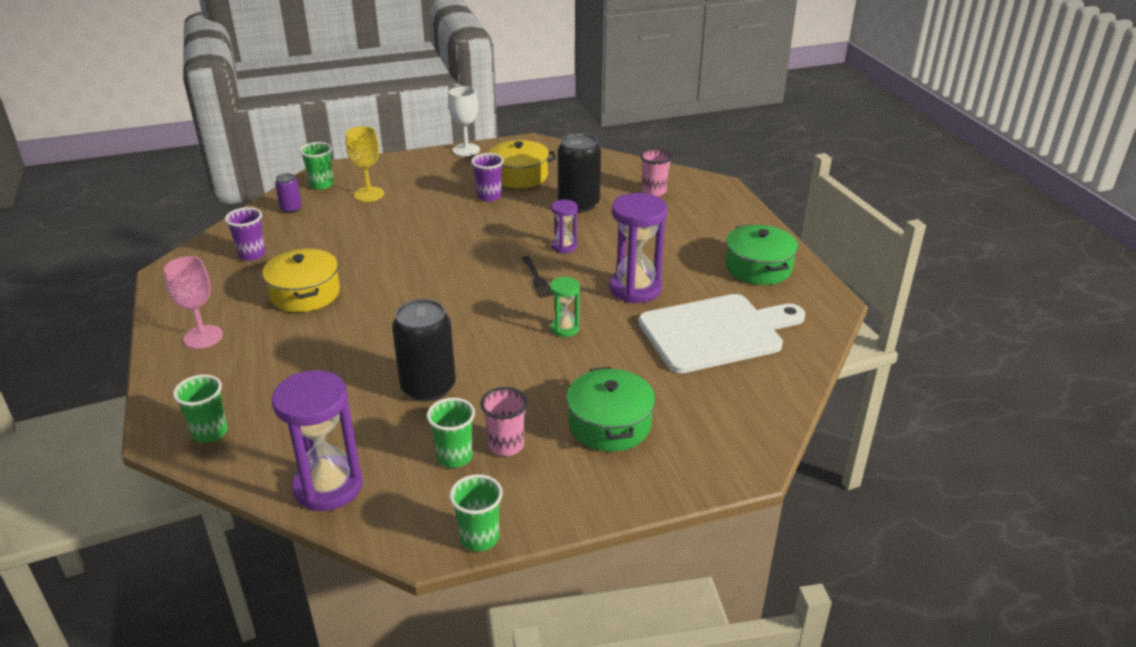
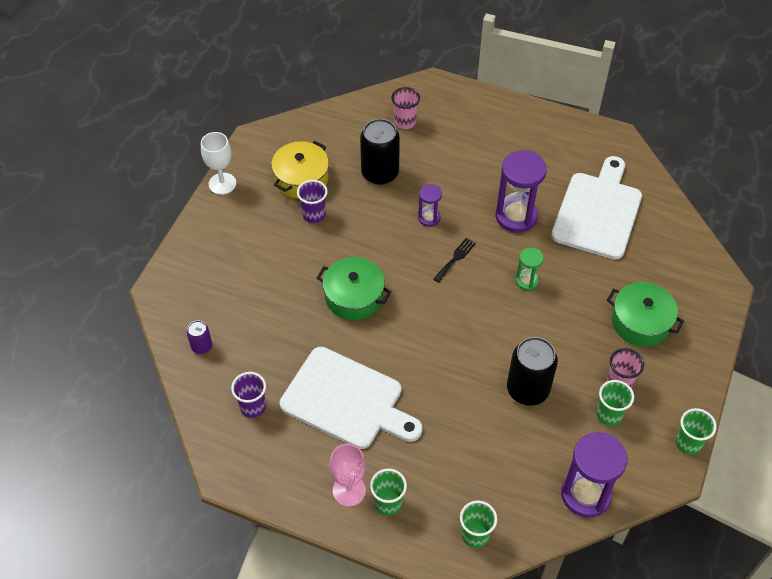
camera: 50 degrees left, 20 degrees up
(305, 293) = (347, 400): yellow pot -> white cutting board
(321, 184) = (180, 306): green cup -> green cup (388, 503)
(369, 194) = (231, 284): yellow goblet -> none
(537, 279) = (455, 258): black fork -> black fork turned 75 degrees counterclockwise
(758, 267) = (550, 141): green pot -> green pot (354, 296)

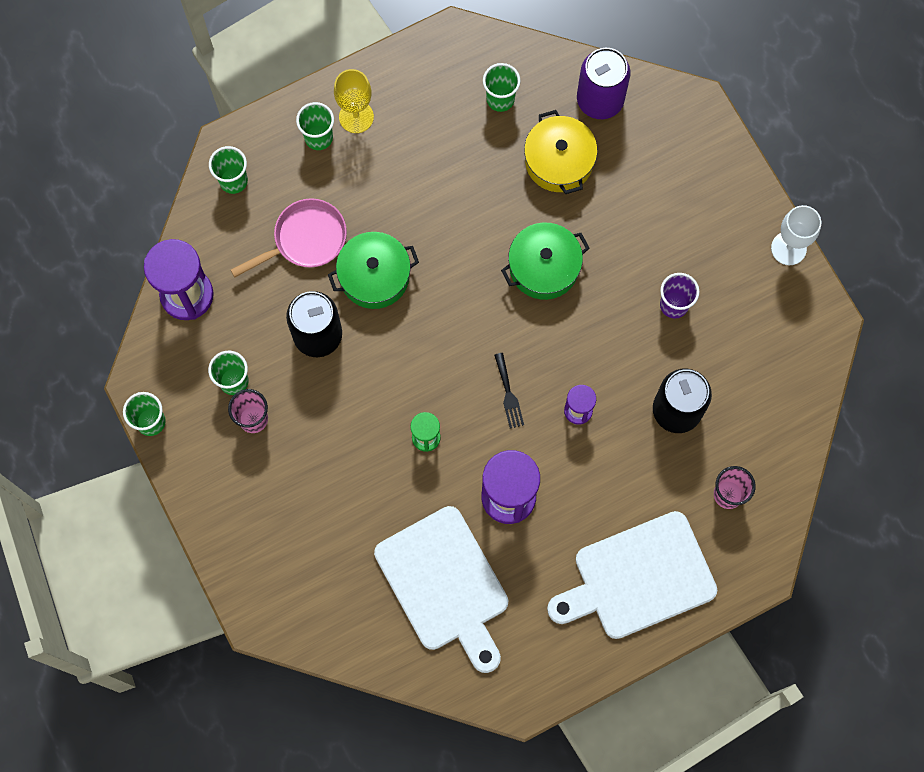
camera: 130 degrees right, 20 degrees up
(201, 346) = (600, 100): purple can -> purple can, size x1.98
(253, 407) = (500, 99): purple cup -> green cup
(301, 178) = (733, 328): yellow pot -> yellow pot (559, 161)
(347, 400) = (440, 178): white cutting board -> white cutting board (638, 578)
(349, 490) = (356, 117): pink goblet -> yellow goblet
(471, 450) = (305, 239): none -> pink pan
(640, 322) = (293, 500): green pot -> green pot (374, 276)

